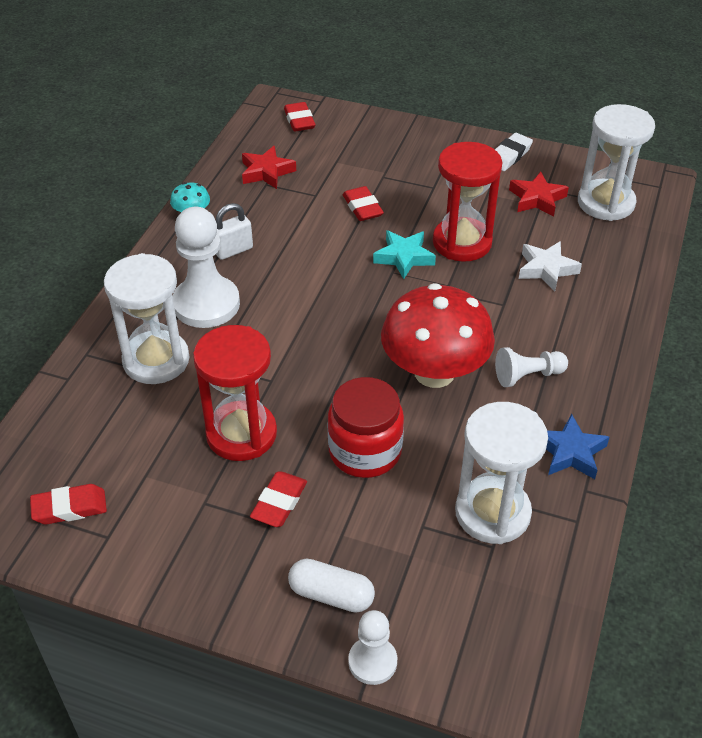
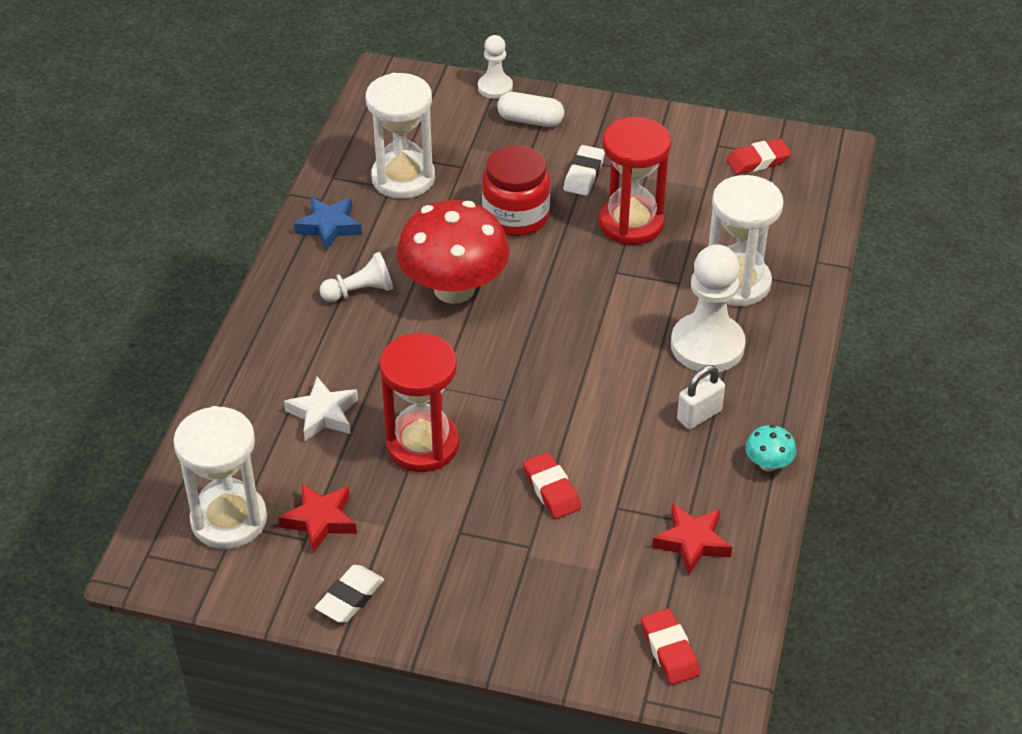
camera: 175 degrees right, 0 degrees up
(279, 502) = (584, 174): red eraser -> white eraser
(404, 257) = (492, 419): turquoise star -> none

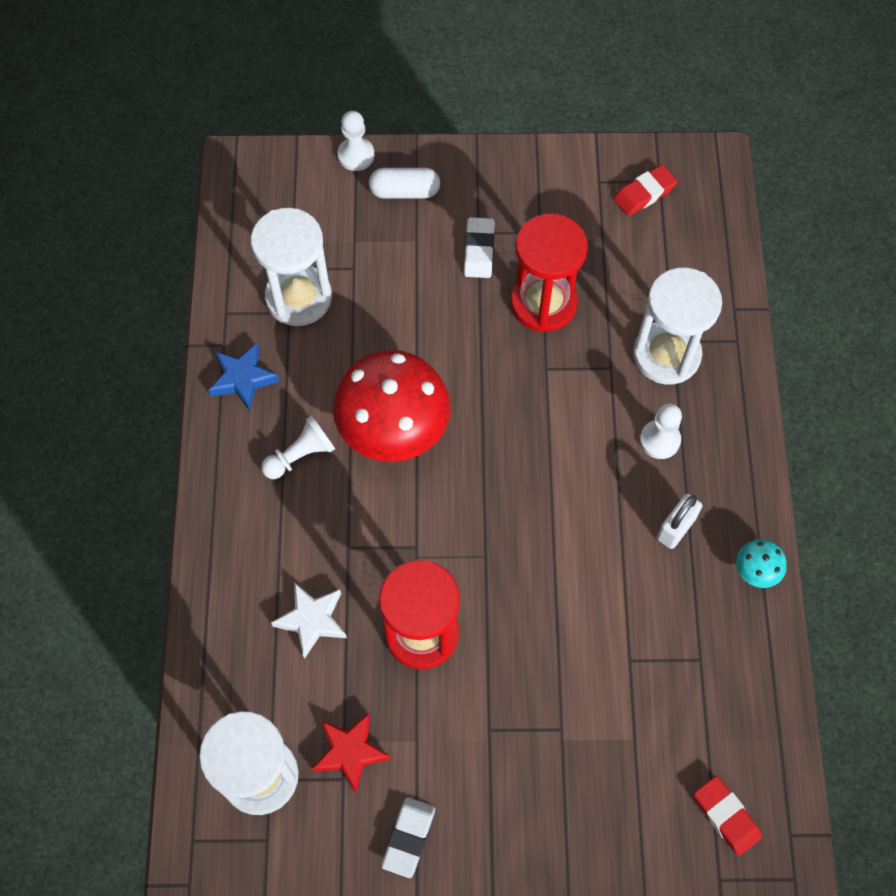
camera: 15 degrees left, 20 degrees up
(516, 216) = (427, 321): red jar -> none
(551, 490) = (562, 655): red eraser -> none
(692, 542) = (711, 683): red star -> none
(707, 345) = (660, 440): white pawn -> white pawn, size x0.55

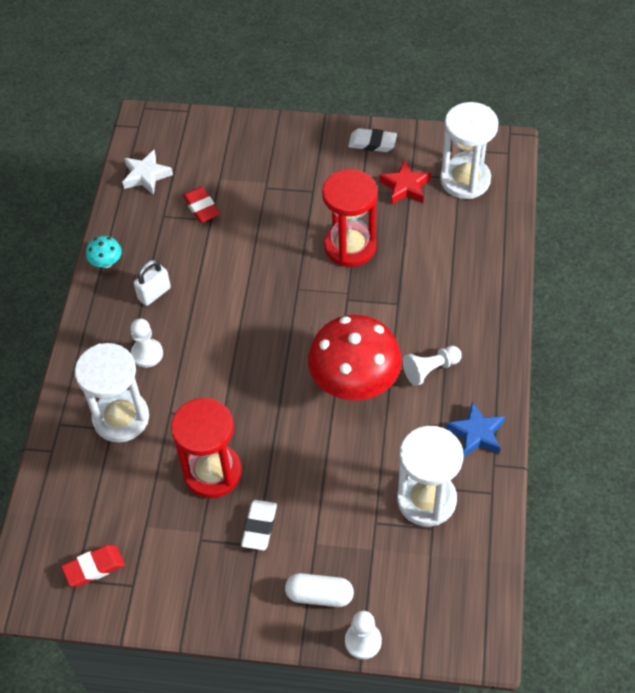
camera: 170 degrees left, 10 degrees down
(312, 620) = (427, 260): white star -> white star (146, 176)
(408, 838) = (372, 143): white eraser -> white eraser turned 75 degrees clockwise
(726, 816) = (174, 138): red eraser -> red eraser (201, 207)

